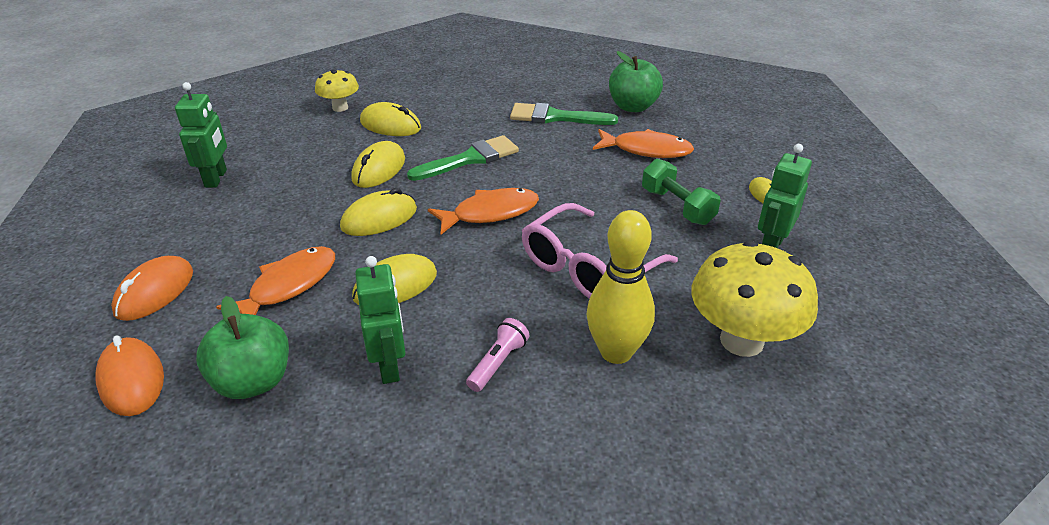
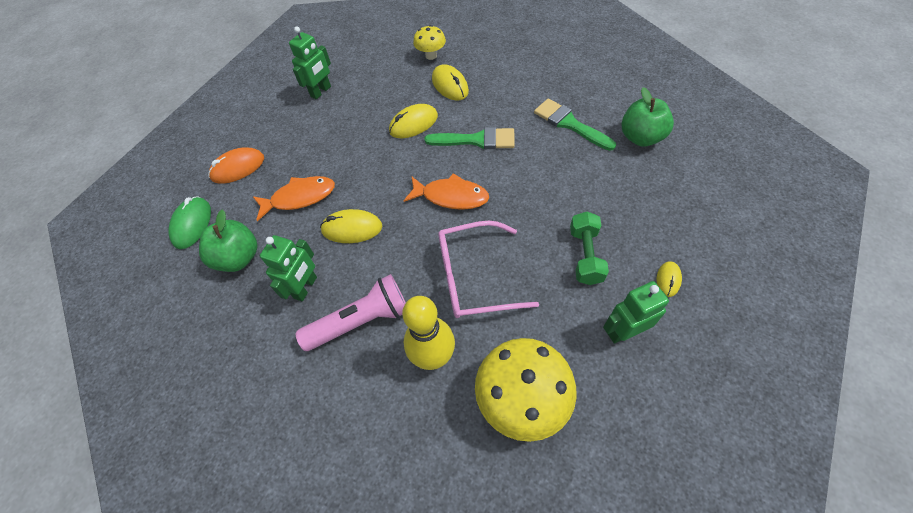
camera: 40 degrees right, 20 degrees up
(131, 380) = (192, 224): orange mouse -> green mouse
(379, 218) = (383, 168): yellow mouse -> none
(498, 363) = (361, 321): pink flashlight -> pink flashlight, size x1.90
(646, 150) = (611, 188): orange fish -> none

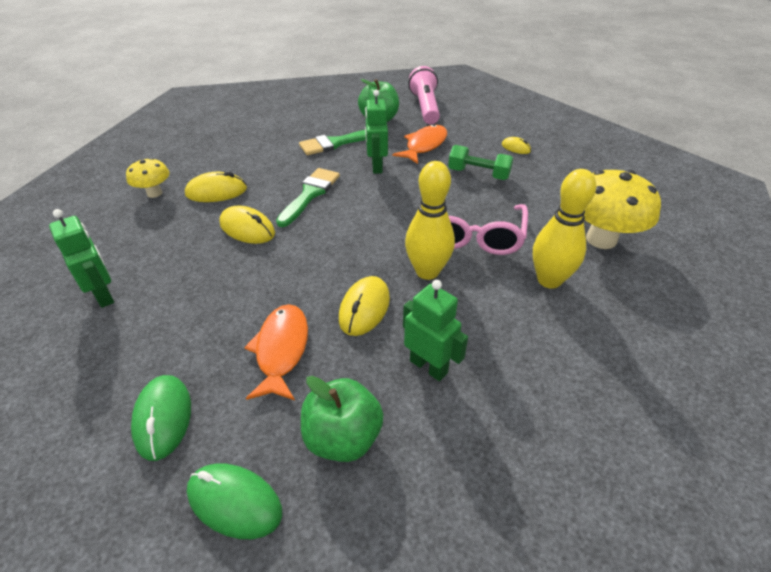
camera: 75 degrees left, 15 degrees down
(238, 168) = (163, 418): orange mouse -> green mouse
(361, 321) = (493, 324): pink flashlight -> pink flashlight (425, 107)
(408, 256) = (427, 271): none -> yellow bowling pin
(413, 124) = (247, 229): yellow mouse -> yellow mouse turned 45 degrees counterclockwise
(451, 196) = (370, 226): orange fish -> orange fish (424, 145)
(623, 332) = (553, 177): green robot -> green robot (376, 167)

